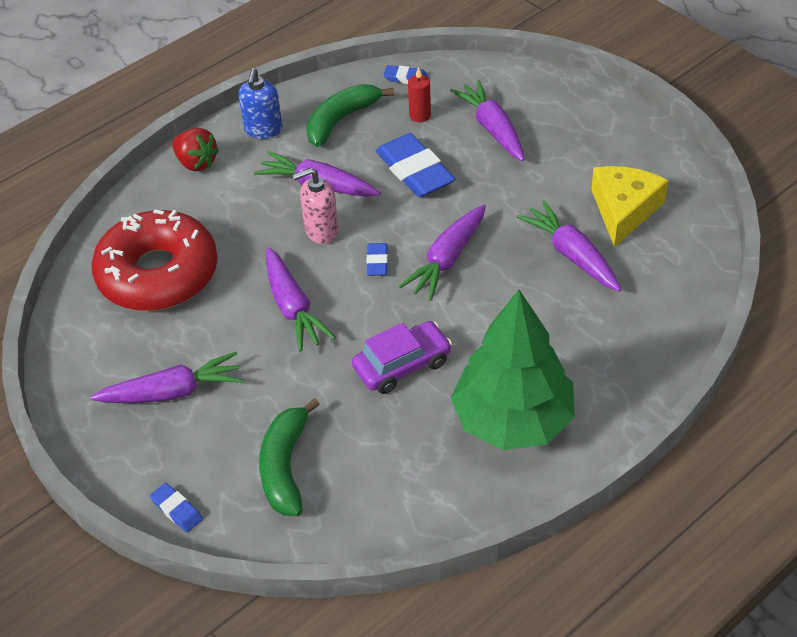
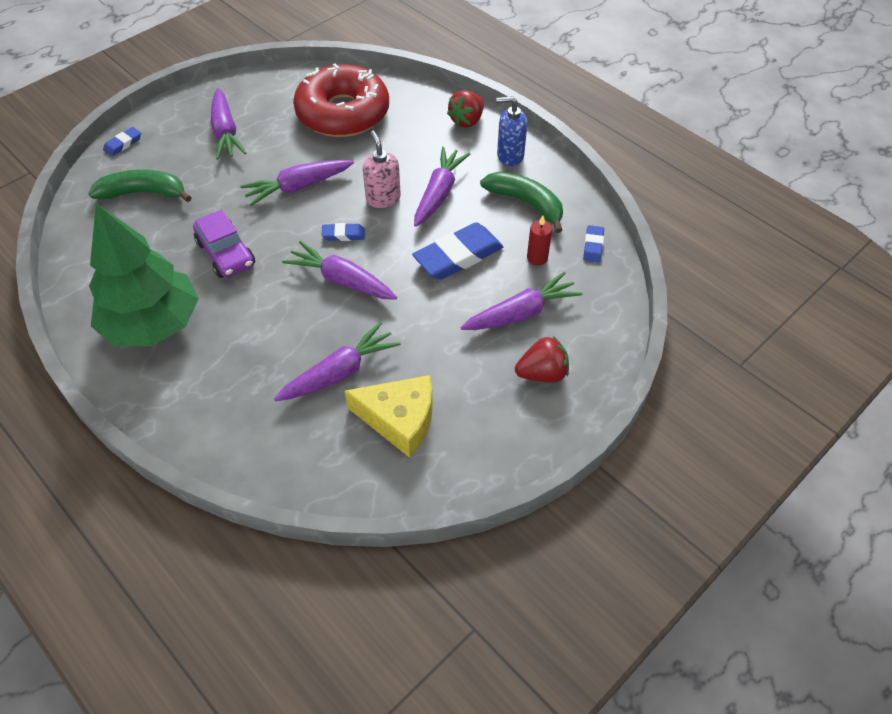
camera: 85 degrees right, 5 degrees up
(564, 118) = (542, 374): none -> red strawberry

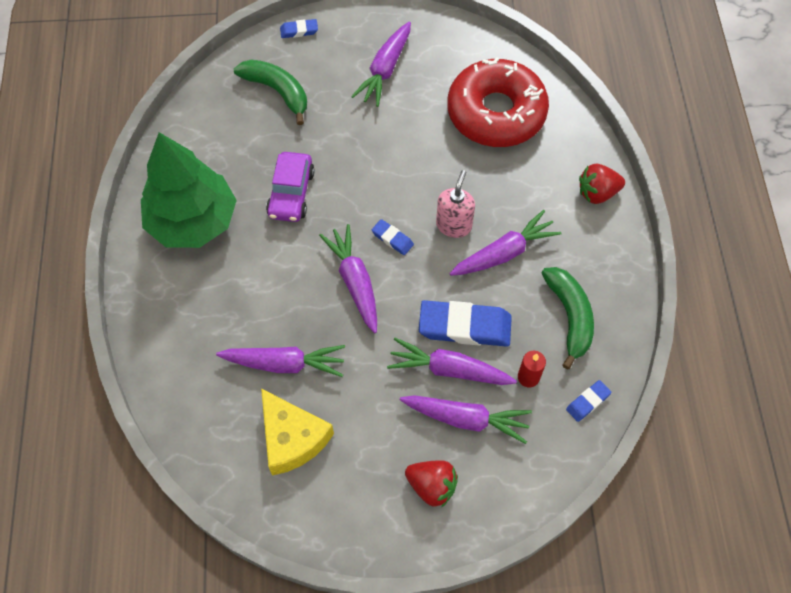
camera: 40 degrees right, 10 degrees up
(298, 187) = (396, 166): purple carrot -> purple carrot (449, 369)
(510, 155) = (602, 257): blue soap dispenser -> none

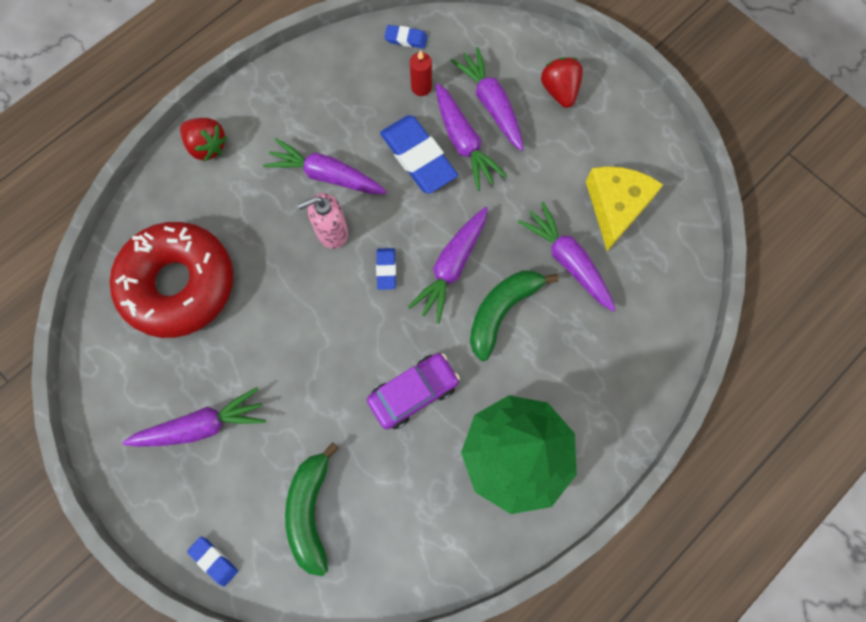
camera: 130 degrees left, 10 degrees up
(569, 317) = (345, 93): green banana -> green banana (501, 311)

